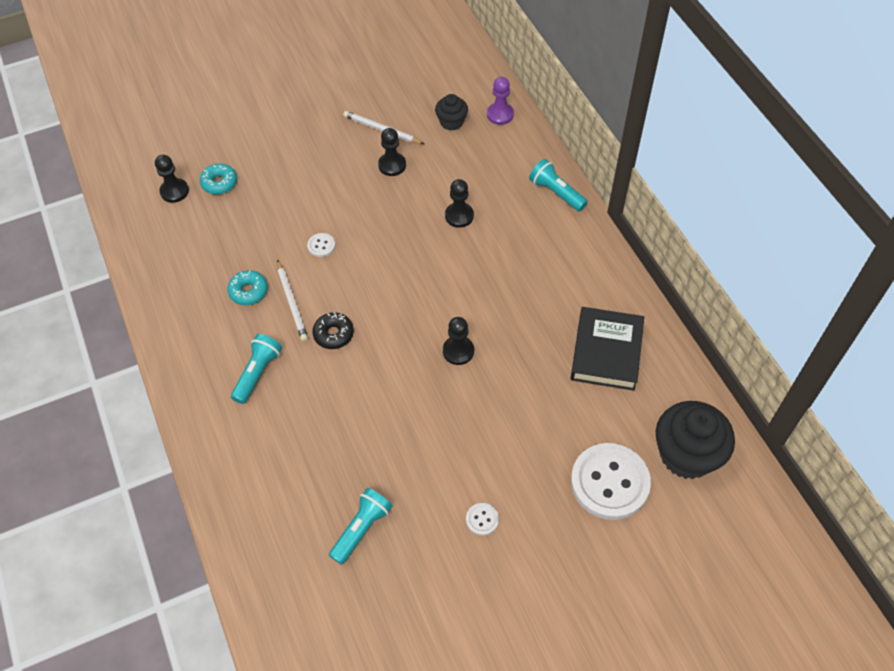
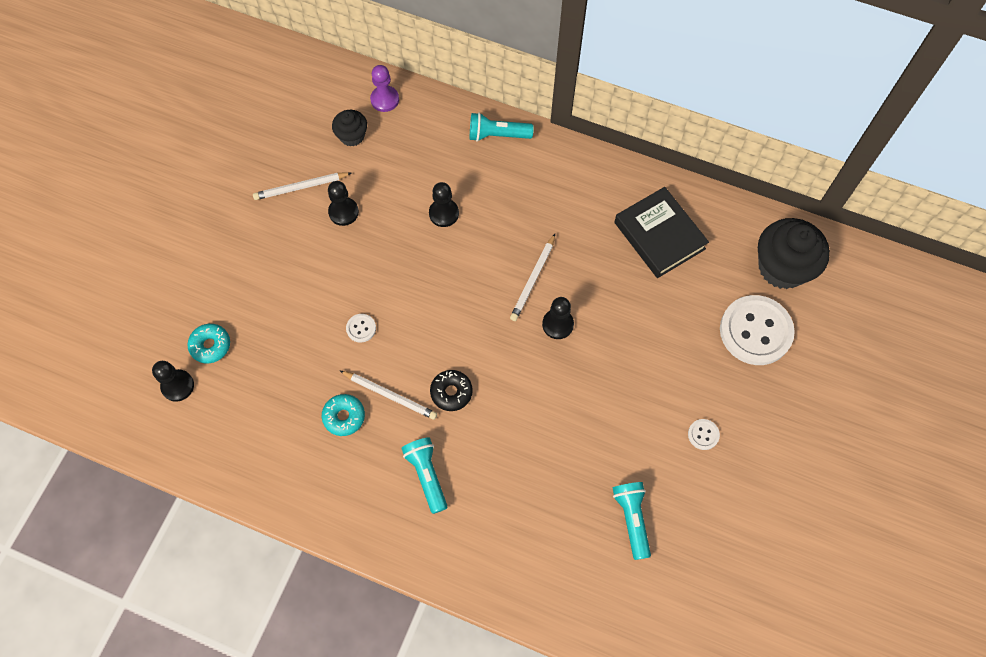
camera: 45 degrees left, 10 degrees up
(474, 307) = (533, 279): none -> white pencil

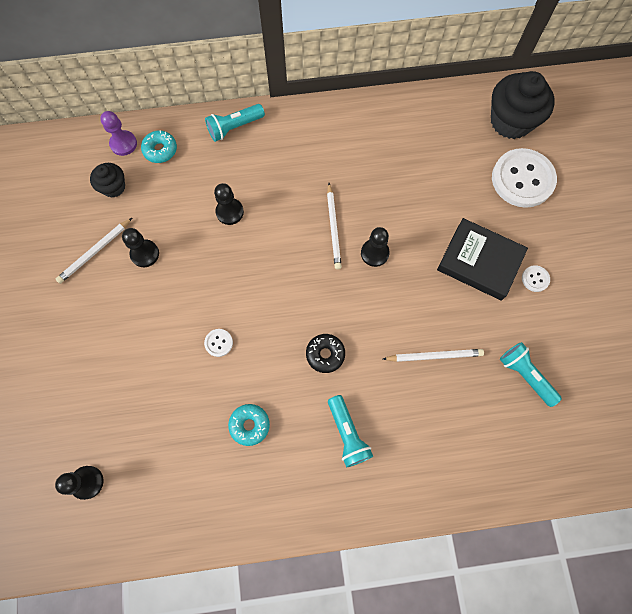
camera: 30 degrees left, 5 degrees up
(210, 345) = (96, 430): turquoise donut -> turquoise donut (160, 150)
(390, 395) = (277, 385): white pencil -> white pencil (434, 356)
(427, 475) = (347, 434): turquoise flashlight -> turquoise flashlight turned 150 degrees counterclockwise
(659, 235) = (408, 143): black book -> black book (479, 261)

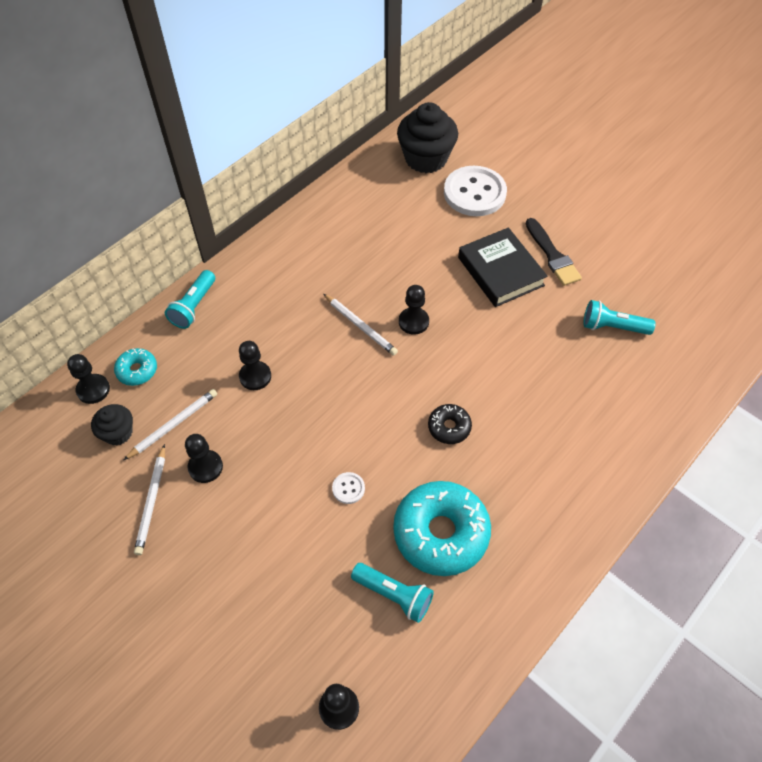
camera: 40 degrees left, 15 degrees down
(123, 144) = (93, 389): purple pawn -> black pawn
(249, 425) = (441, 533): turquoise donut -> turquoise donut, size x2.05
(347, 434) = (527, 474): turquoise flashlight -> turquoise flashlight (394, 595)
(434, 356) = (535, 363): white pencil -> white pencil (173, 425)
(479, 261) = (500, 271): black book -> black book turned 75 degrees clockwise
(535, 279) = (552, 255): white button -> black brush

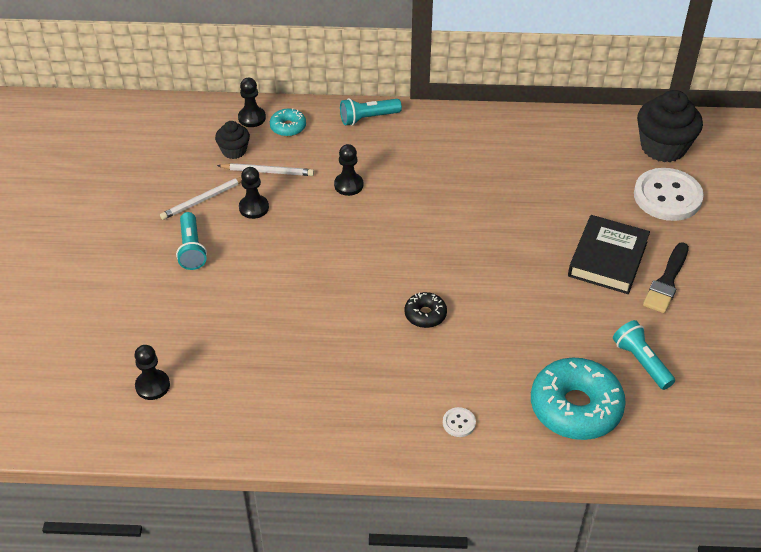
camera: 50 degrees right, 10 degrees down
(348, 488) = (314, 290): white button -> white button (459, 423)
(360, 326) = (455, 211): white pencil -> none
(394, 595) = (259, 365): turquoise flashlight -> turquoise flashlight (191, 249)
(413, 322) = (495, 238): black pawn -> none
(441, 533) = (332, 362): turquoise donut -> turquoise donut (575, 407)

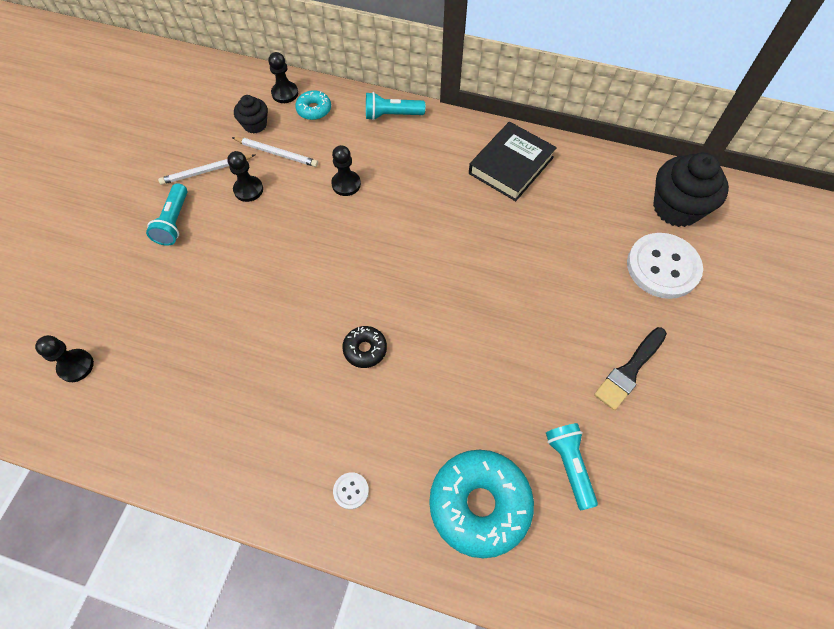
camera: 15 degrees right, 15 degrees up
(608, 259) = (575, 328): black book -> black book (511, 165)

